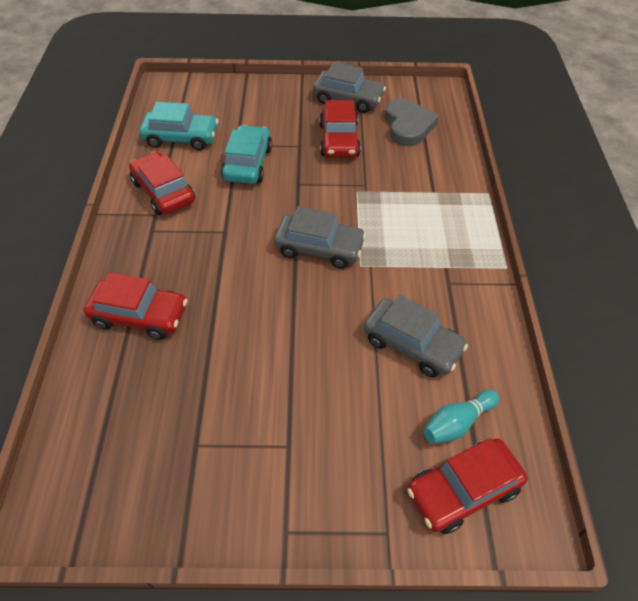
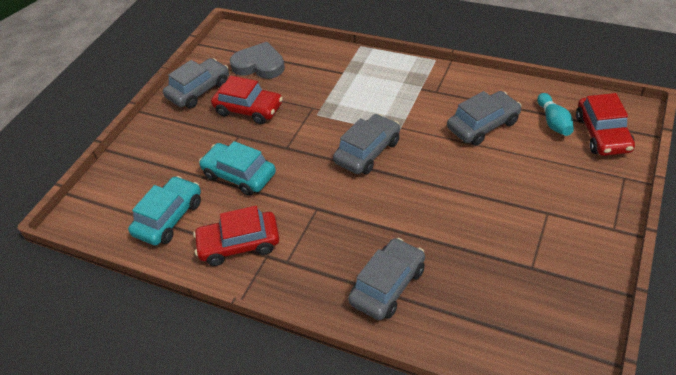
camera: 60 degrees left, 5 degrees down
(140, 315) = (388, 285): red car -> grey car

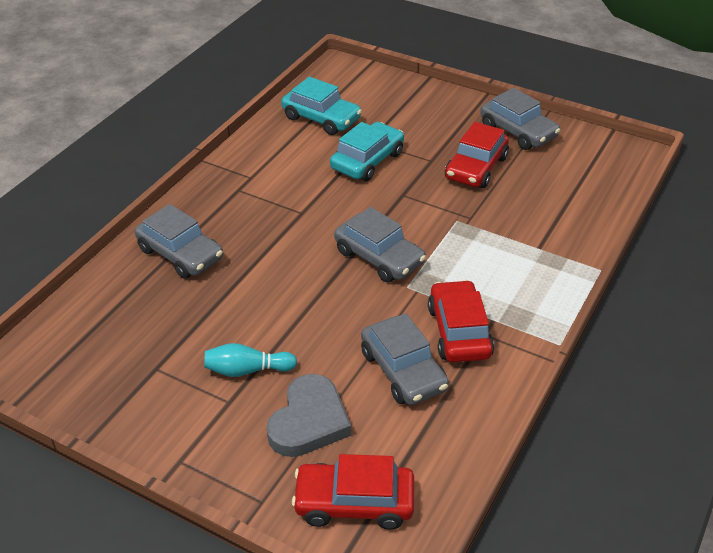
camera: 90 degrees right, 5 degrees down
(239, 244) = (271, 160): red car -> red car (459, 332)
(259, 65) = (563, 177): grey heart -> grey heart (309, 421)
(553, 122) = (393, 450): turquoise bowling pin -> turquoise bowling pin (247, 370)

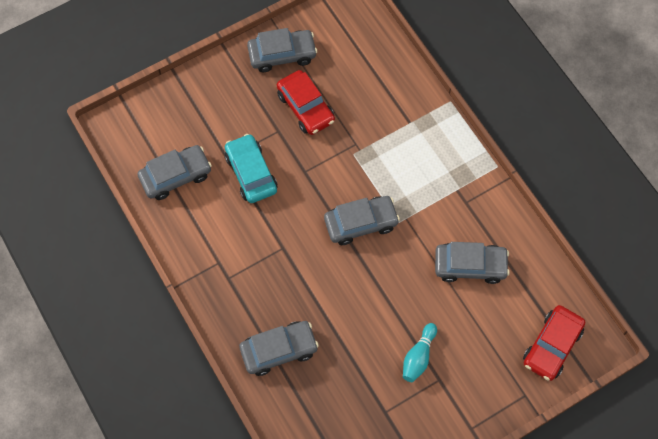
camera: 60 degrees left, 25 degrees up
(309, 421) = (480, 340): grey heart -> none
(321, 118) = (176, 176): turquoise car -> grey car
(459, 332) = (456, 215): red car -> none

